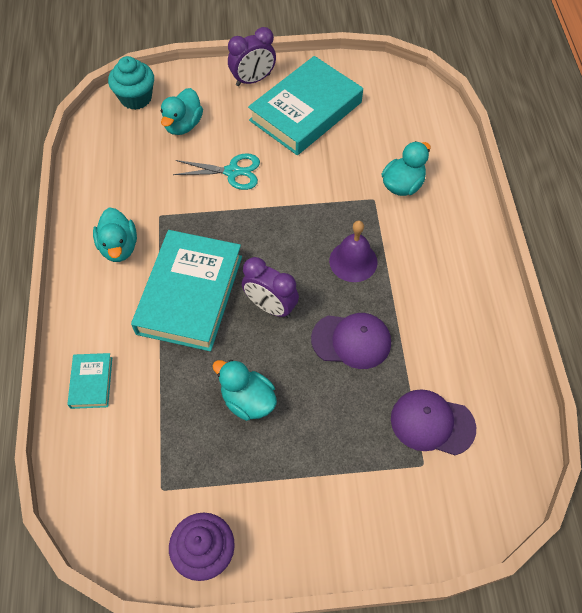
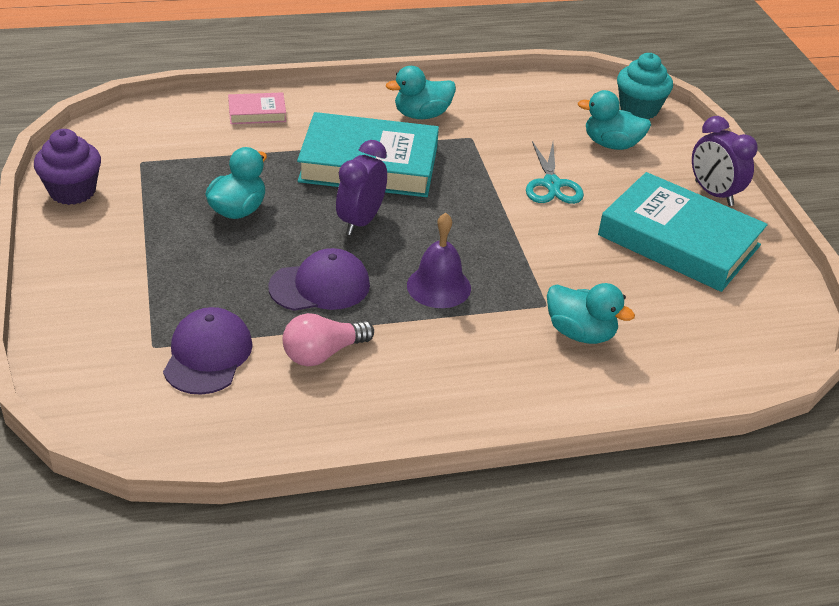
camera: 80 degrees right, 20 degrees down
(91, 382) = (257, 113): turquoise book -> pink book
(351, 341) = (320, 286): purple cap -> purple cap turned 105 degrees counterclockwise
(428, 342) = (323, 353): none -> pink light bulb

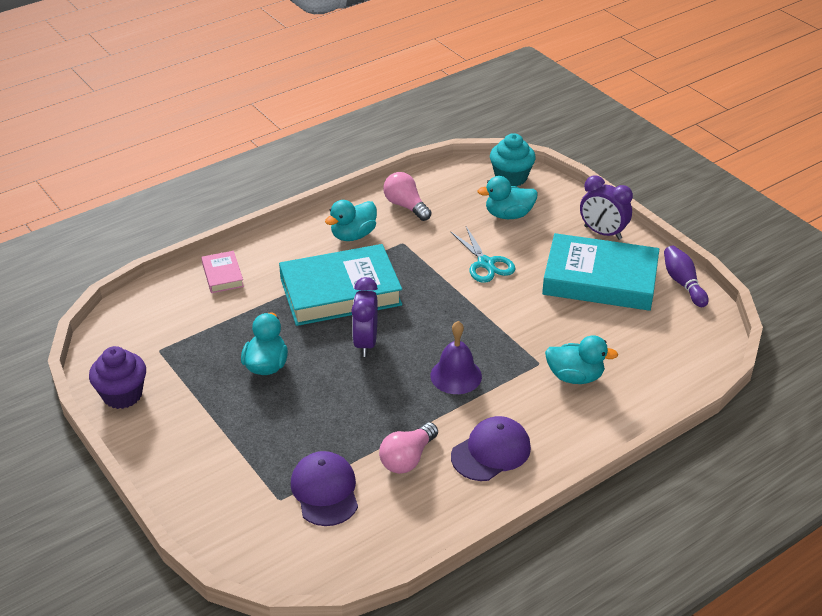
camera: 20 degrees left, 0 degrees up
(257, 113) = (222, 275): pink book -> pink book turned 75 degrees counterclockwise
(320, 286) = (370, 406): purple cap -> purple cap (491, 452)
(499, 103) = (406, 206): none -> pink light bulb
(782, 275) = (683, 283): none -> purple bowling pin

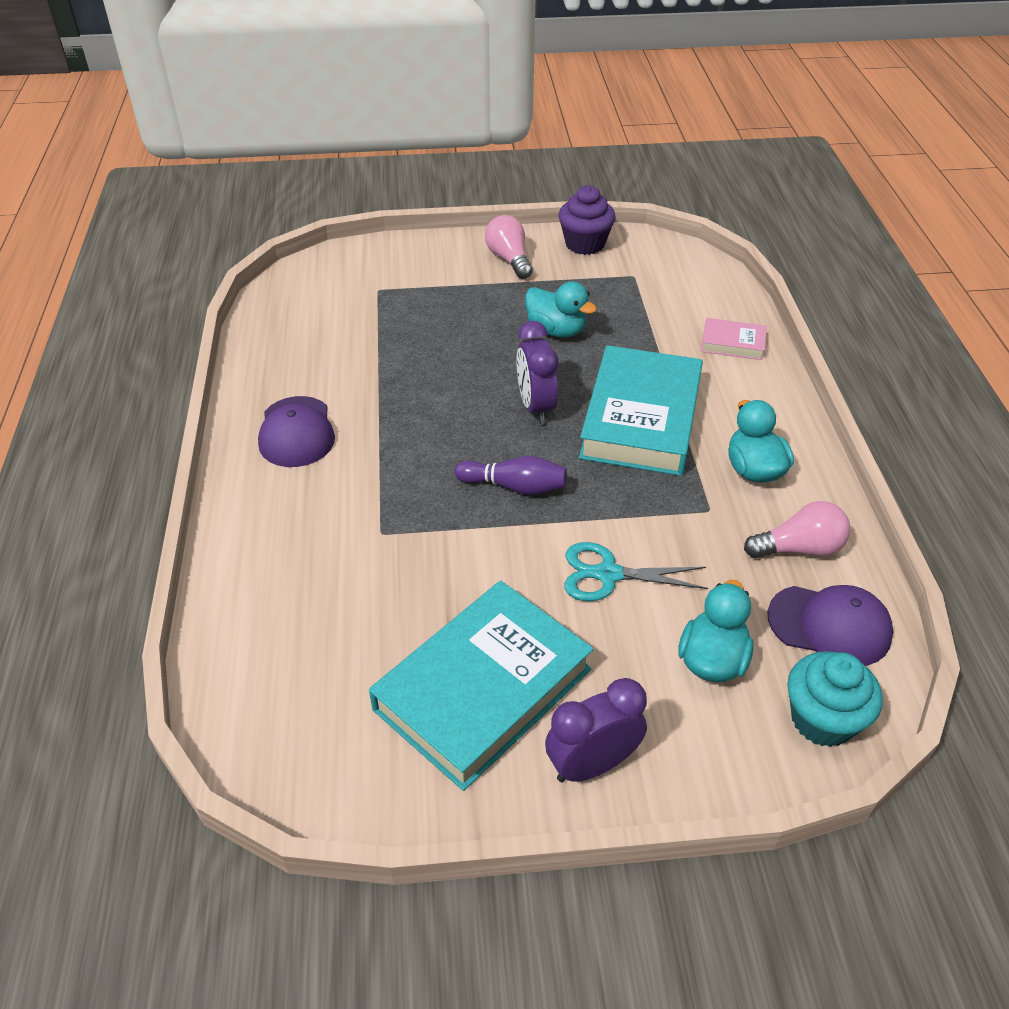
camera: 120 degrees right, 5 degrees up
(325, 491) = (361, 315): purple cap -> purple cap (829, 625)
(366, 342) = (536, 407): purple clock -> purple clock turned 135 degrees counterclockwise
(407, 458) = (346, 374): pink light bulb -> pink light bulb (509, 259)
(456, 375) = (424, 453): purple bell -> none
(575, 376) = (330, 553): turquoise duck -> none
(683, 283) = (394, 799): purple bowling pin -> purple bowling pin (514, 486)

